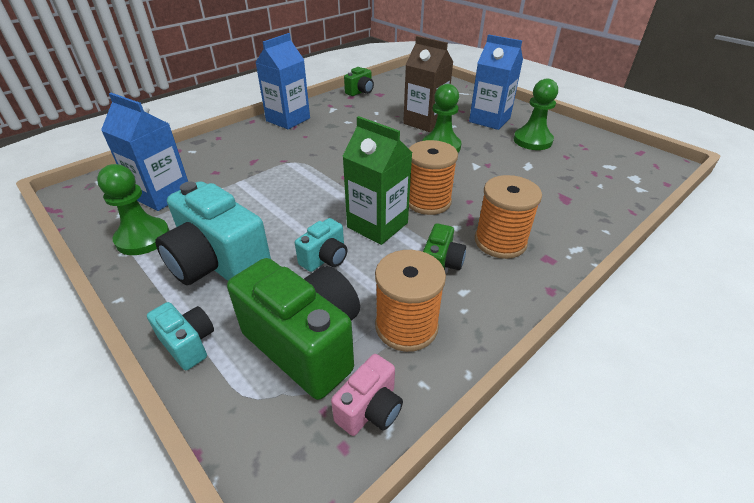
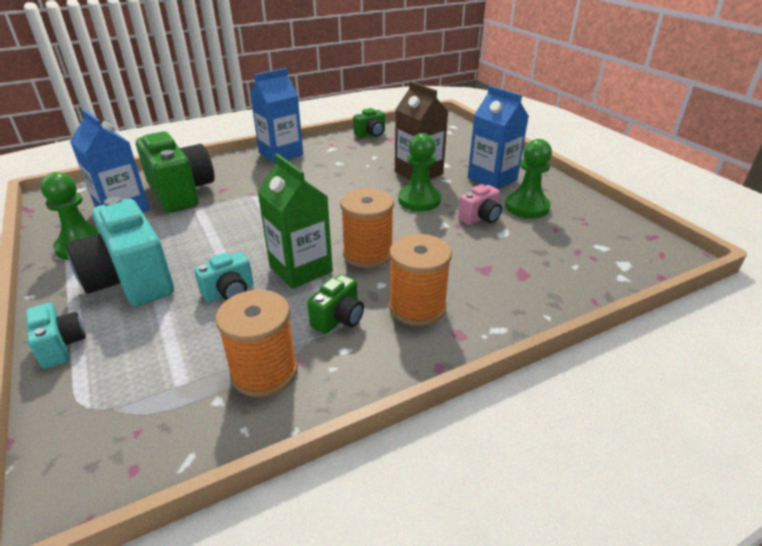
camera: 15 degrees right, 5 degrees down
(306, 343) = (161, 368): green camera -> green camera (181, 193)
(370, 409) = (179, 441): pink camera -> pink camera (480, 218)

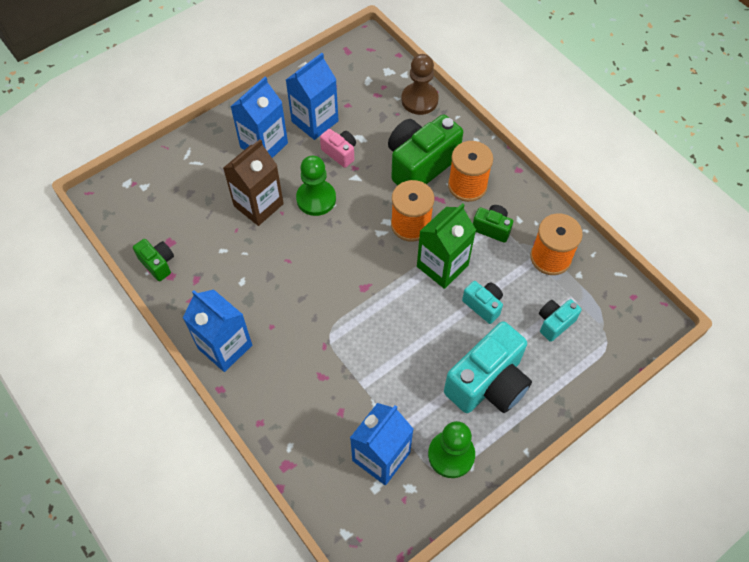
camera: 100 degrees left, 25 degrees up
(61, 346) = (568, 390): turquoise camera -> turquoise camera (554, 323)
(181, 193) = (336, 415): green camera -> green camera (420, 165)
(527, 207) = (315, 121): green pawn -> blue carton
(574, 284) = (419, 100): none -> brown pawn

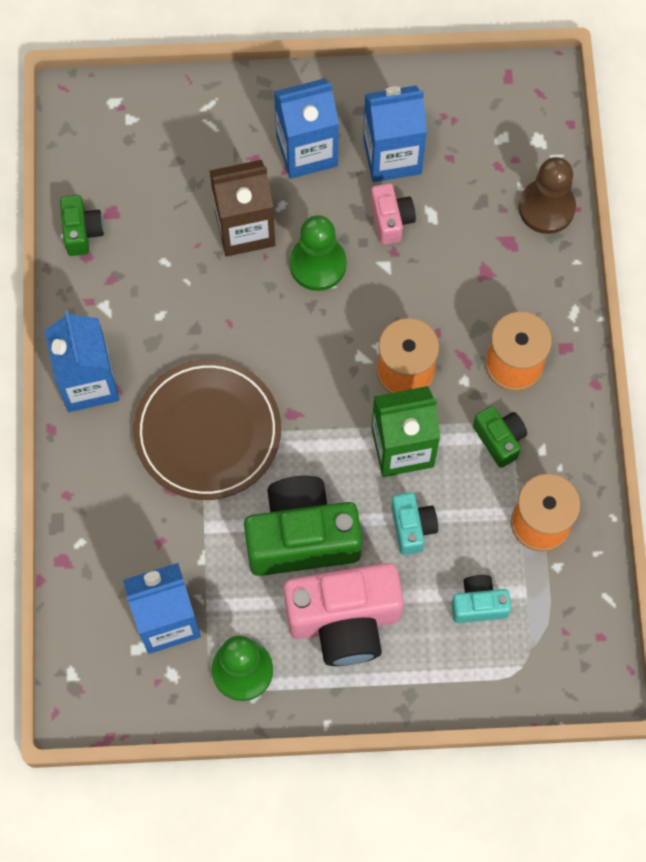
camera: 35 degrees right, 10 degrees up
(321, 328) = (208, 431): none -> brown plate
(420, 165) = (477, 299): green camera -> green camera (302, 537)
(488, 383) = (344, 621): turquoise camera -> pink camera

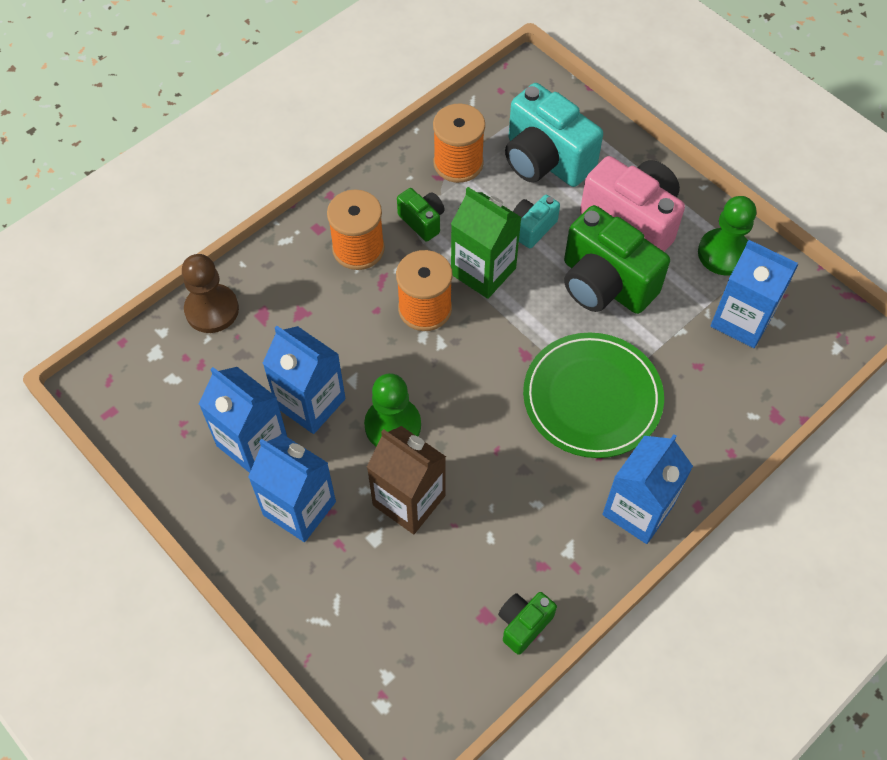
camera: 130 degrees left, 10 degrees down
(208, 431) = (592, 398): brown plate -> green plate
(391, 220) = (310, 403): pink camera -> blue carton
(478, 604) = (545, 160): turquoise camera -> turquoise camera, size x2.02
(499, 439) = (422, 221): green camera -> green camera turned 120 degrees clockwise

